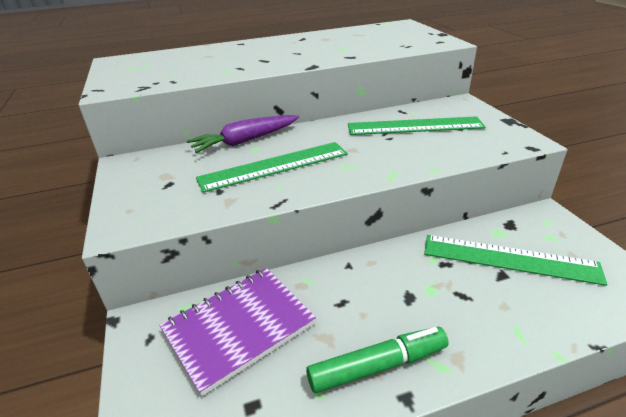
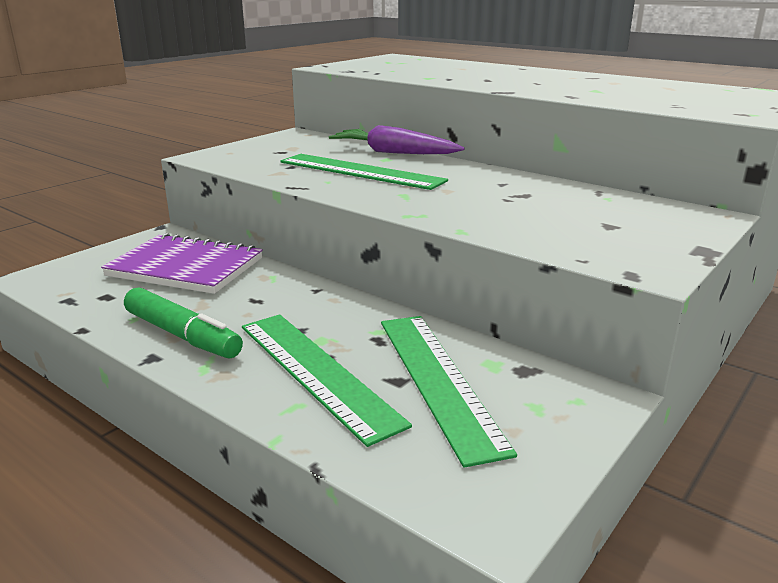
camera: 55 degrees right, 10 degrees down
(414, 126) = (564, 204): green ruler -> green ruler (316, 372)

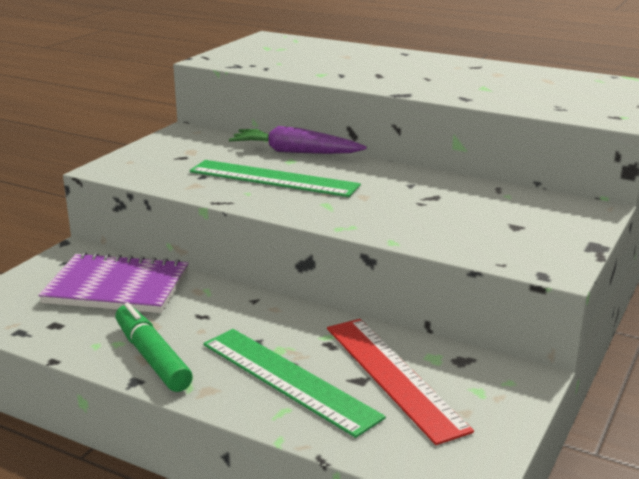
camera: 10 degrees left, 0 degrees up
(182, 335) = (152, 357): green marker -> green marker turned 150 degrees counterclockwise
(438, 380) = (393, 376): green ruler -> red ruler

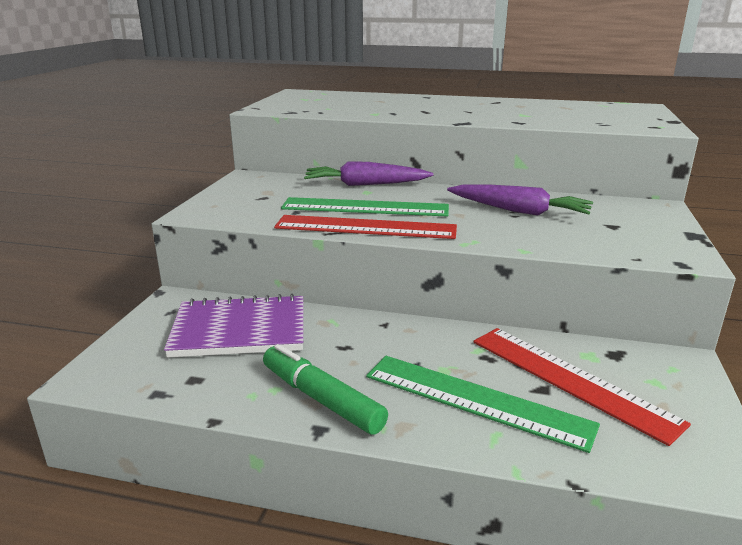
camera: 15 degrees left, 0 degrees up
(256, 200) = (365, 227): none -> red ruler
(430, 199) = (519, 211): none -> purple carrot

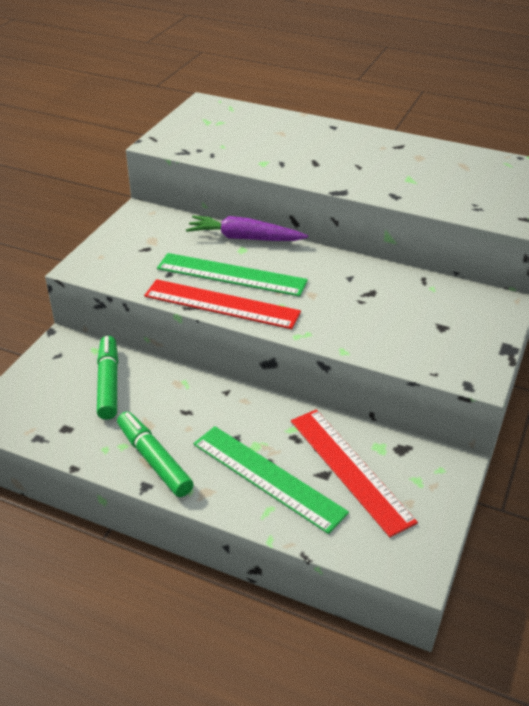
camera: 10 degrees right, 15 degrees up
(239, 330) = (108, 383): purple notebook -> green marker
(519, 211) = (368, 296): purple carrot -> none

